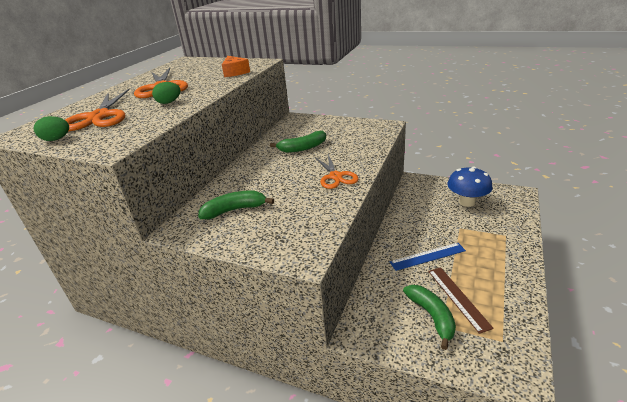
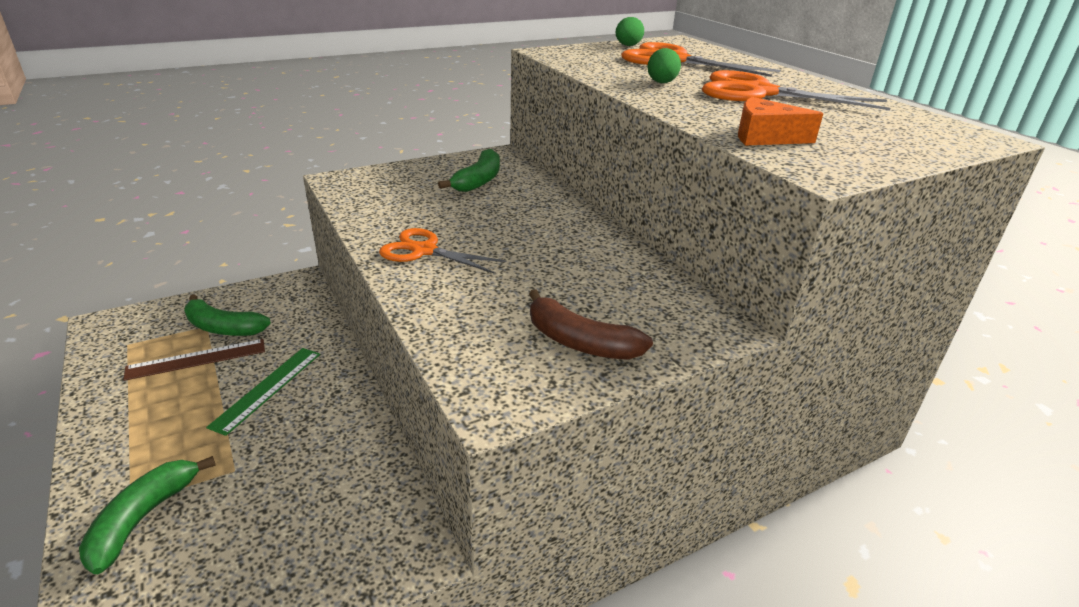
camera: 125 degrees right, 0 degrees up
(303, 148) = (558, 270): green banana -> green banana (143, 518)
(339, 128) = (579, 342): none -> brown banana
(427, 256) = (267, 388): blue ruler -> green ruler
(458, 298) = (197, 359): brown ruler -> brown ruler turned 45 degrees counterclockwise
(466, 202) = (243, 553): blue mushroom -> none

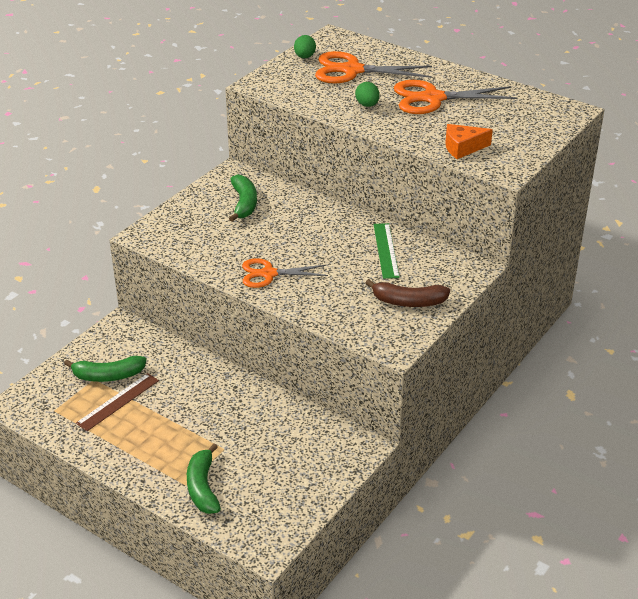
camera: 25 degrees left, 5 degrees up
(267, 388) = (189, 401): green ruler -> green ruler (386, 250)

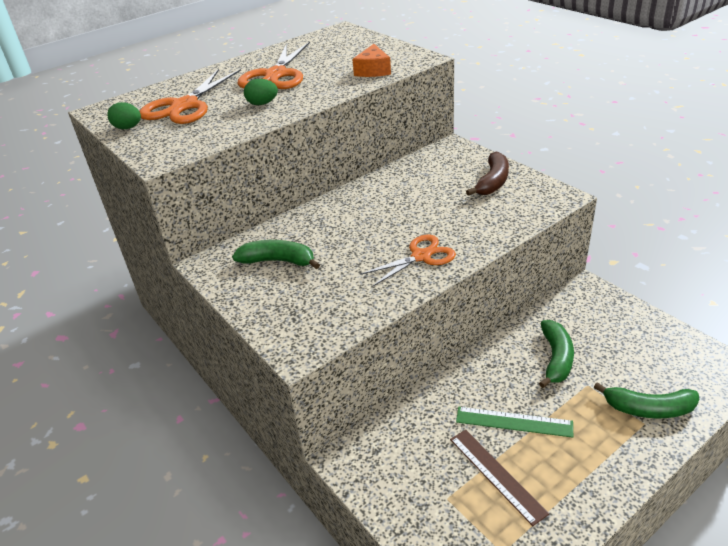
camera: 70 degrees left, 0 degrees up
(108, 376) = (444, 481): green banana -> green banana (556, 359)
(268, 274) = (421, 256): orange scissors -> orange scissors turned 135 degrees counterclockwise
(386, 250) = (408, 184): green ruler -> green ruler (514, 422)

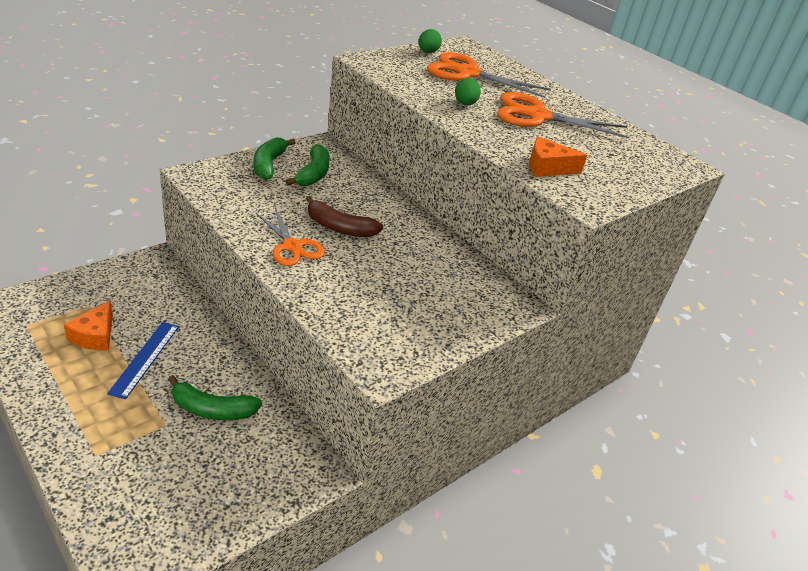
camera: 80 degrees right, 0 degrees up
(493, 182) = (427, 321): brown banana -> brown banana (339, 228)
(496, 475) = (95, 336): brown ruler -> orange cheese
(514, 422) = (145, 358): green ruler -> blue ruler
(648, 409) = (111, 465): green banana -> green banana (269, 164)

